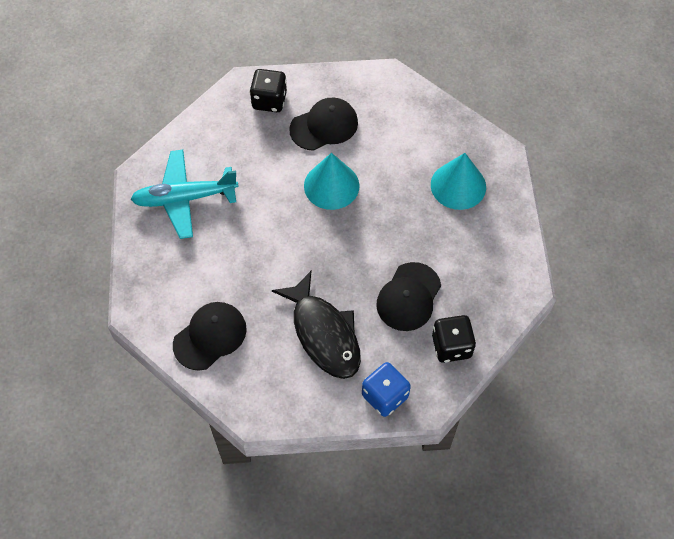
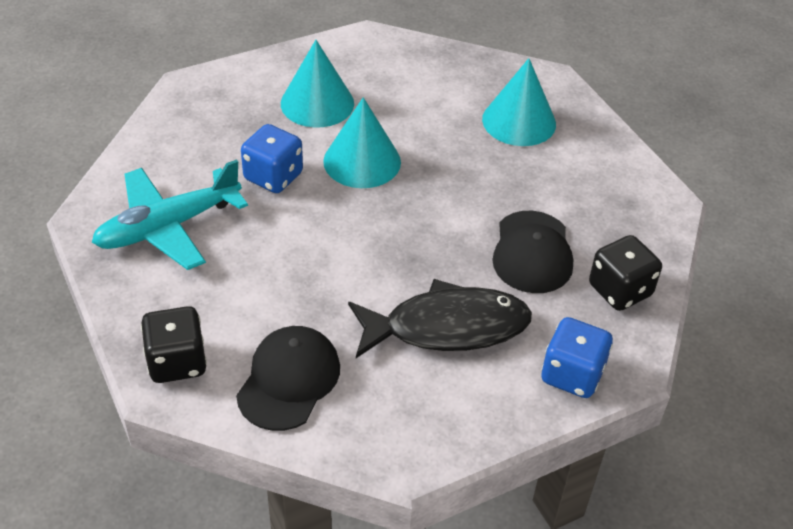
camera: 25 degrees left, 15 degrees down
(267, 179) = (273, 177): none -> blue dice
(269, 101) = (231, 94): black dice -> black dice (177, 362)
(324, 126) = (317, 103): black cap -> turquoise cone
(324, 334) = (447, 327): black fish -> black fish turned 45 degrees counterclockwise

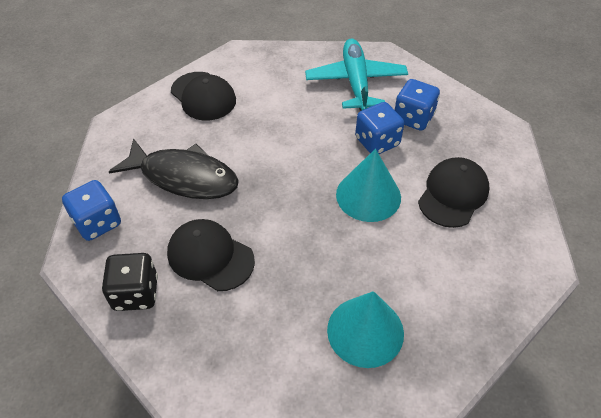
camera: 120 degrees right, 5 degrees up
(177, 362) = (248, 61): black dice -> none
(212, 158) = (413, 118): none -> blue dice
(317, 103) = (453, 194): turquoise cone -> black cap
(447, 327) = (184, 177): black fish -> black fish turned 90 degrees counterclockwise

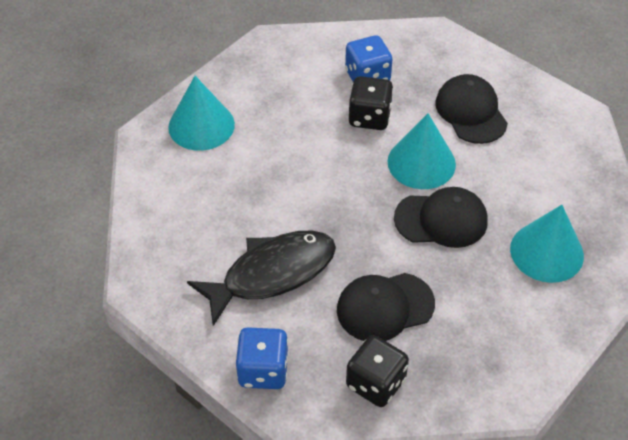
camera: 50 degrees left, 0 degrees up
(203, 96) = (178, 198): black cap -> black cap (441, 220)
(273, 69) = (201, 125): none -> turquoise cone
(356, 82) = (284, 82): turquoise plane -> none
(377, 142) = (369, 117): blue dice -> black dice

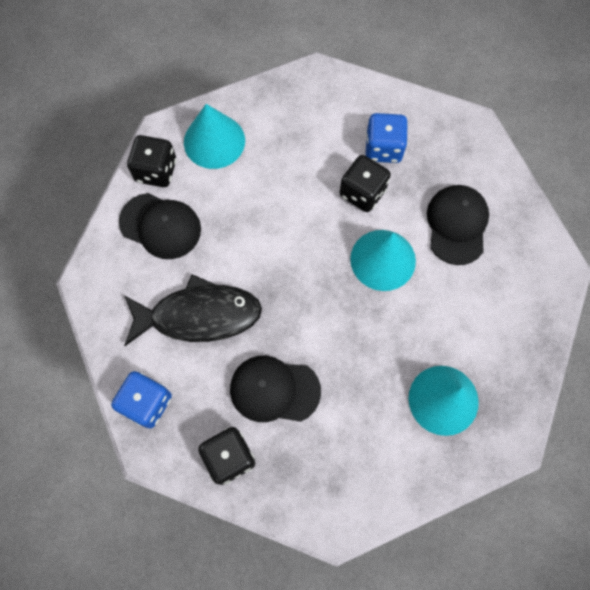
camera: 25 degrees right, 20 degrees up
(156, 170) = (156, 171): none -> black dice
(441, 220) = (368, 326): black cap -> black cap (160, 226)

